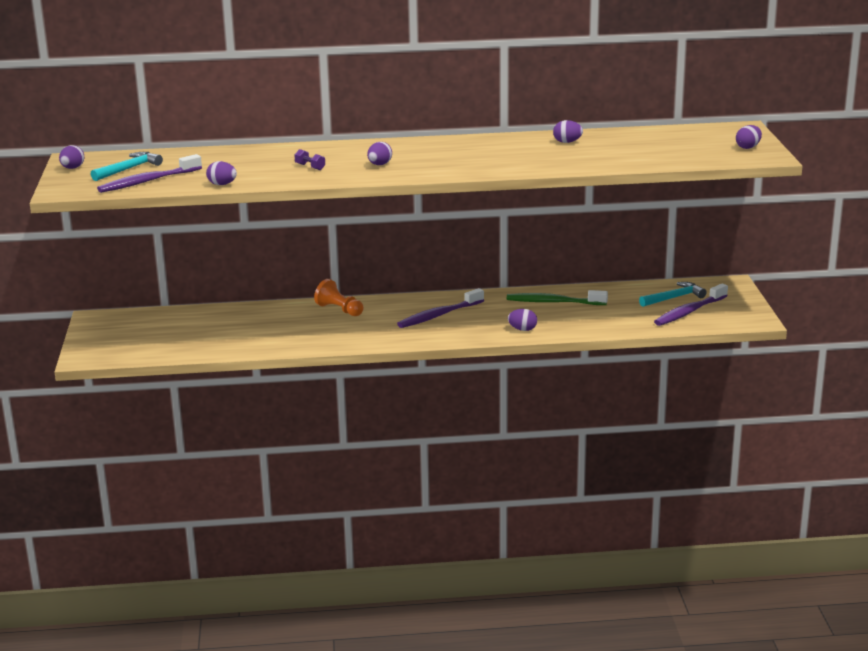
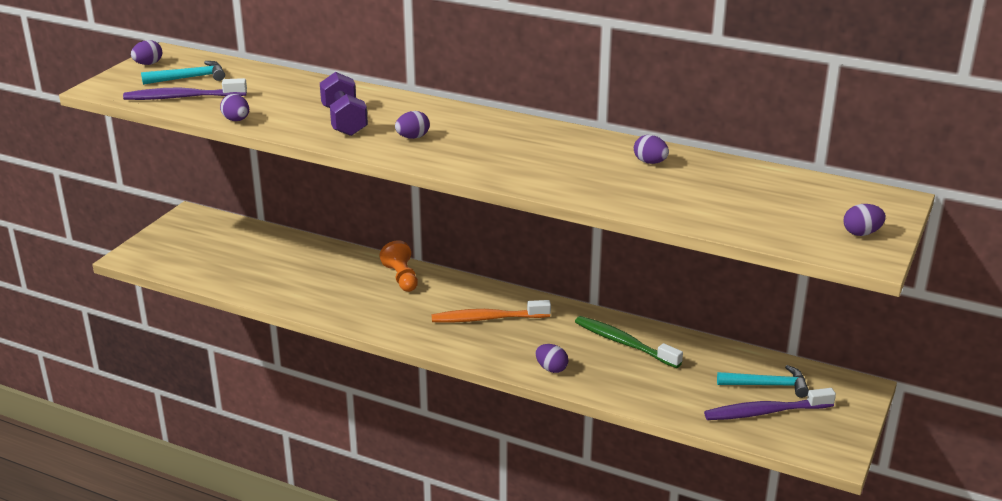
camera: 30 degrees right, 5 degrees up
(310, 167) = (344, 121): purple dumbbell -> purple dumbbell, size x2.12
(439, 315) = (487, 318): purple toothbrush -> orange toothbrush

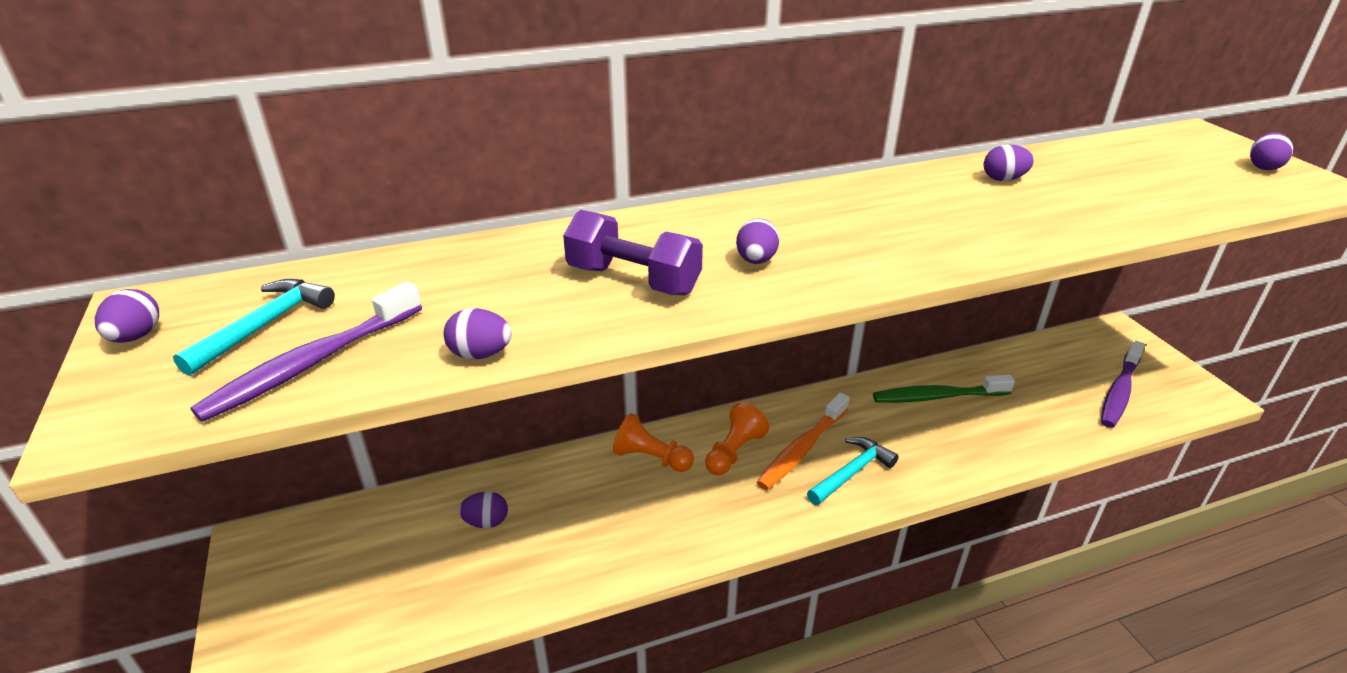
camera: 45 degrees left, 5 degrees up
(448, 299) = (734, 452): none -> orange pawn
(551, 369) = (938, 464): purple egg -> purple egg (486, 522)
(768, 385) = (1078, 366): turquoise hammer -> turquoise hammer (852, 472)

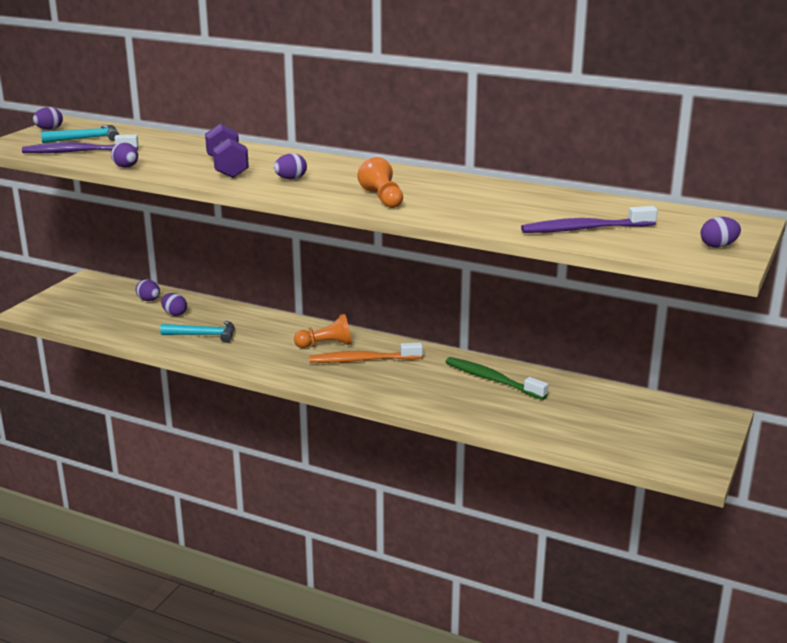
camera: 45 degrees right, 10 degrees down
(651, 458) = (283, 328): orange pawn -> orange pawn (383, 198)
(852, 472) = (368, 380): turquoise hammer -> turquoise hammer (204, 335)
(1003, 179) = (514, 196): purple egg -> purple egg (149, 300)
(1119, 391) = (628, 436): purple toothbrush -> purple toothbrush (584, 229)

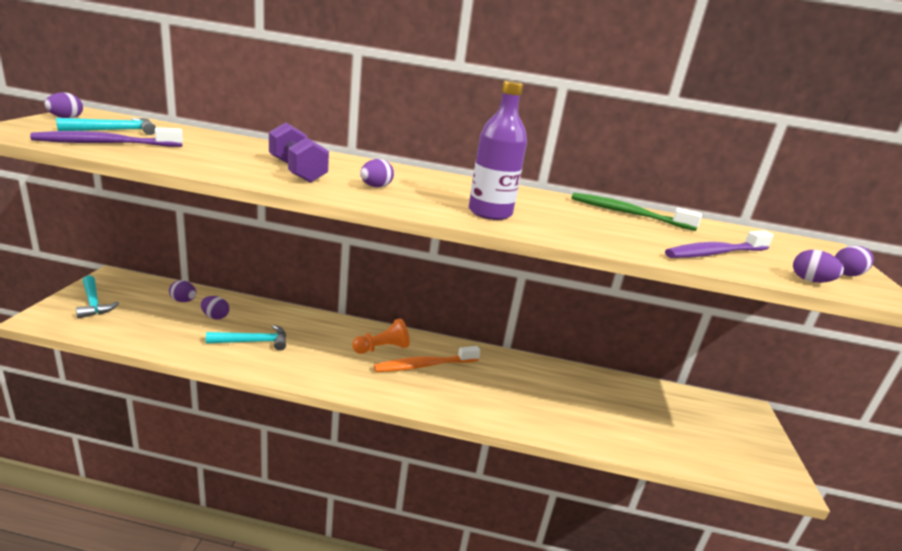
camera: 20 degrees left, 0 degrees up
(71, 300) = (93, 303): none -> turquoise hammer
(126, 167) = (174, 164): purple egg -> purple egg (810, 281)
(383, 198) = (490, 213): orange pawn -> purple bottle
(492, 380) = (551, 382): green toothbrush -> green toothbrush (628, 214)

